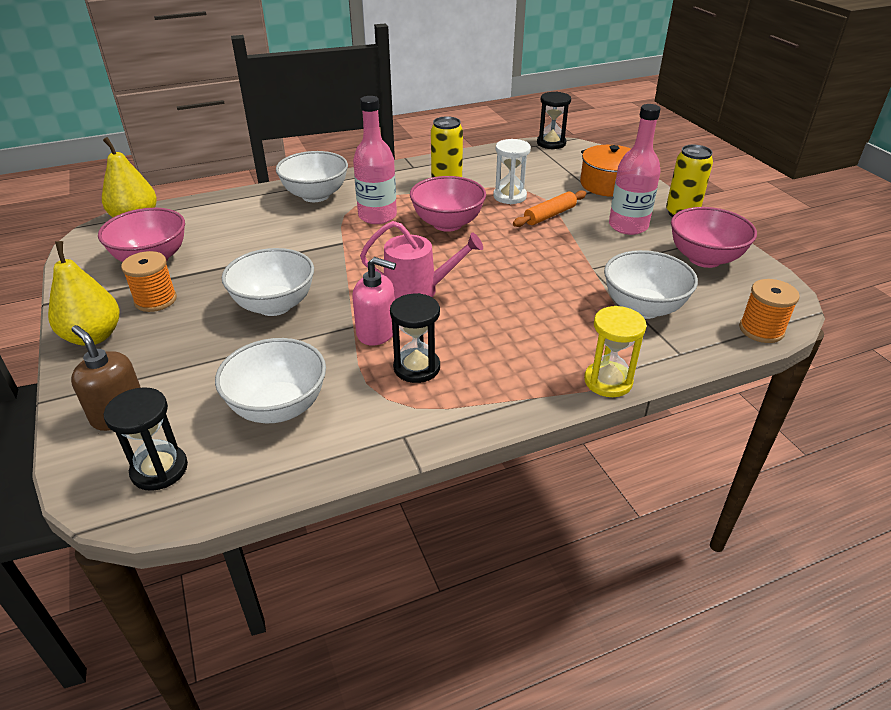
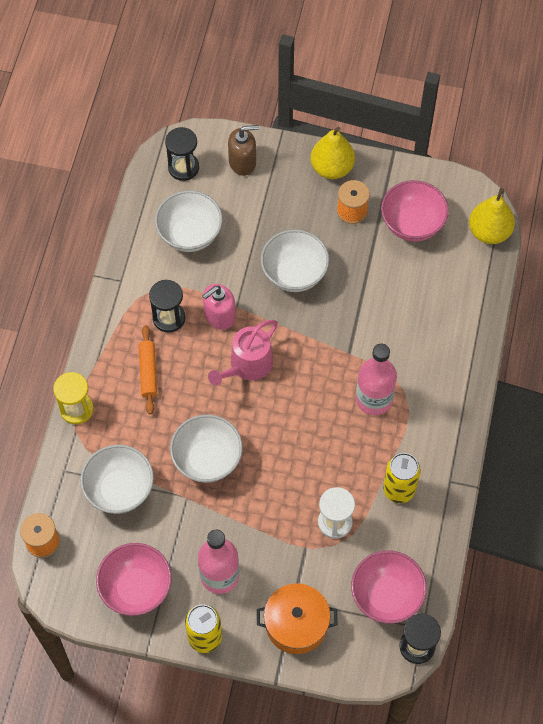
camera: 125 degrees right, 25 degrees up
(315, 195) = (444, 372): white bowl -> white bowl (207, 459)
(447, 224) = (323, 442): pink bowl -> pink bowl (386, 596)
(549, 215) = (280, 529): orange rolling pin -> orange rolling pin (148, 372)

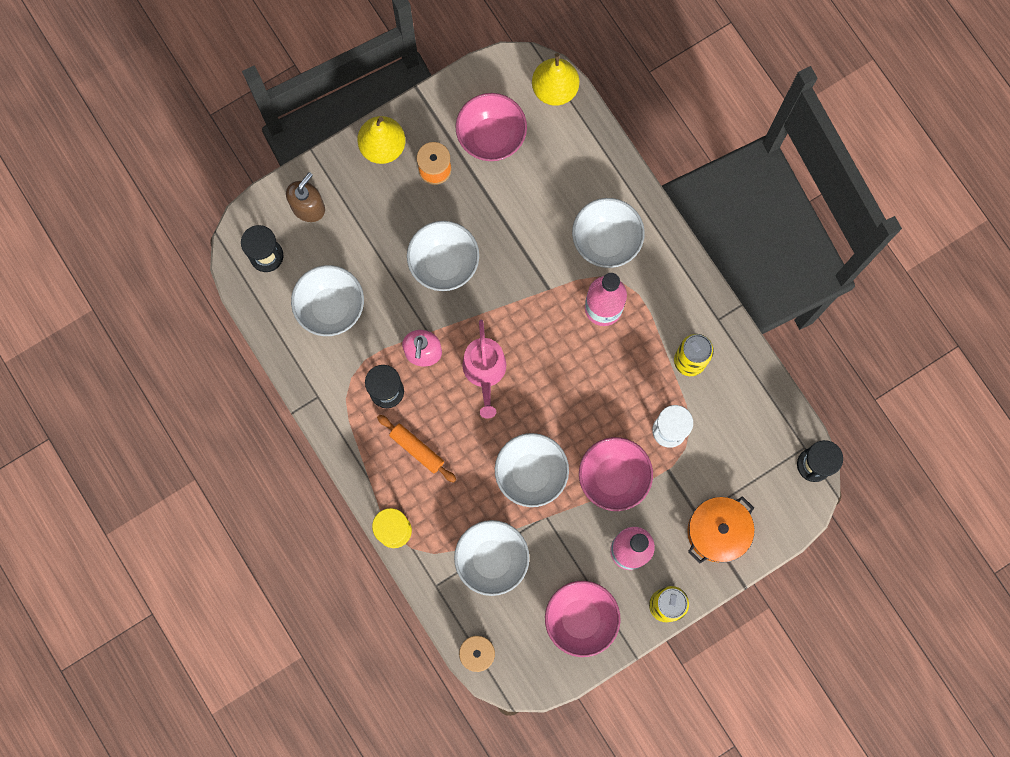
camera: 45 degrees left, 15 degrees up
(386, 596) = (758, 449): pink bowl -> pink bowl (613, 477)
(422, 358) = (606, 241): none -> white bowl

